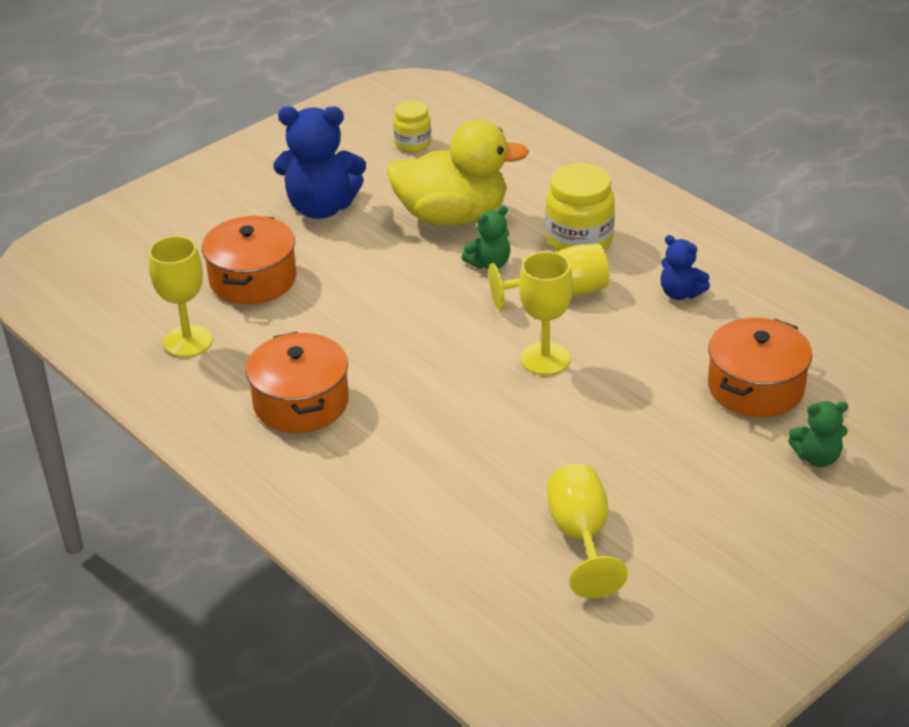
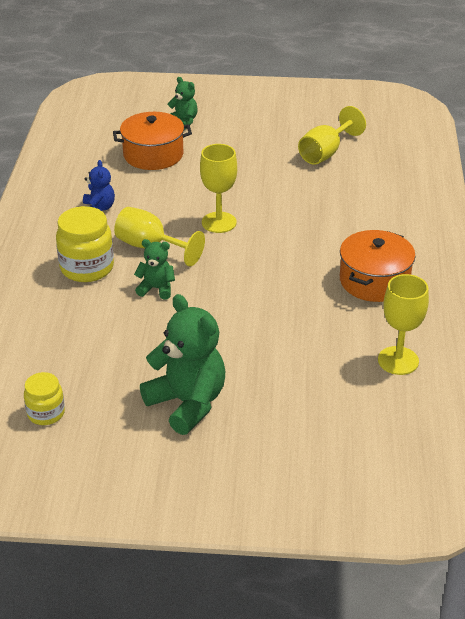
camera: 135 degrees left, 0 degrees up
(253, 279) = (305, 378): orange pot -> none
(321, 207) = (187, 403): blue teddy bear -> green teddy bear
(453, 216) = (122, 334): yellow duck -> none

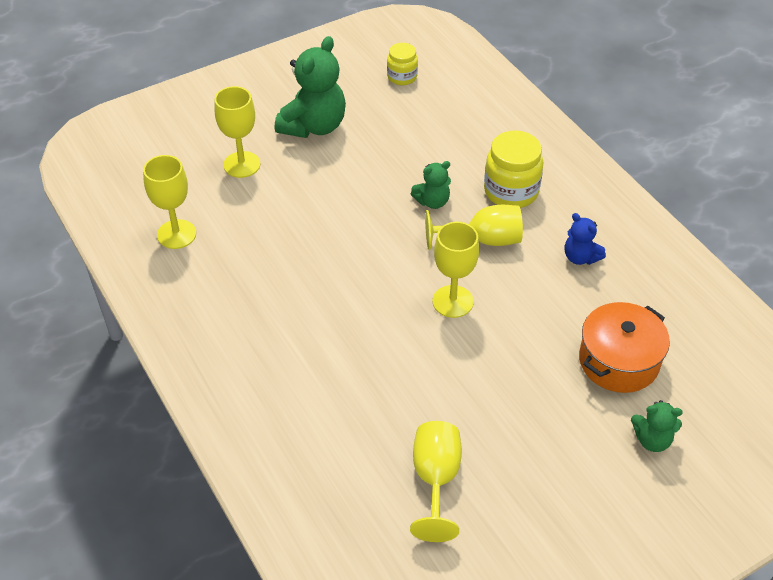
camera: 145 degrees right, 10 degrees up
(187, 403) = (314, 126): green teddy bear -> green teddy bear turned 75 degrees counterclockwise
(291, 397) = (242, 164): none -> yellow goblet
(374, 281) = (248, 308): orange pot -> none

